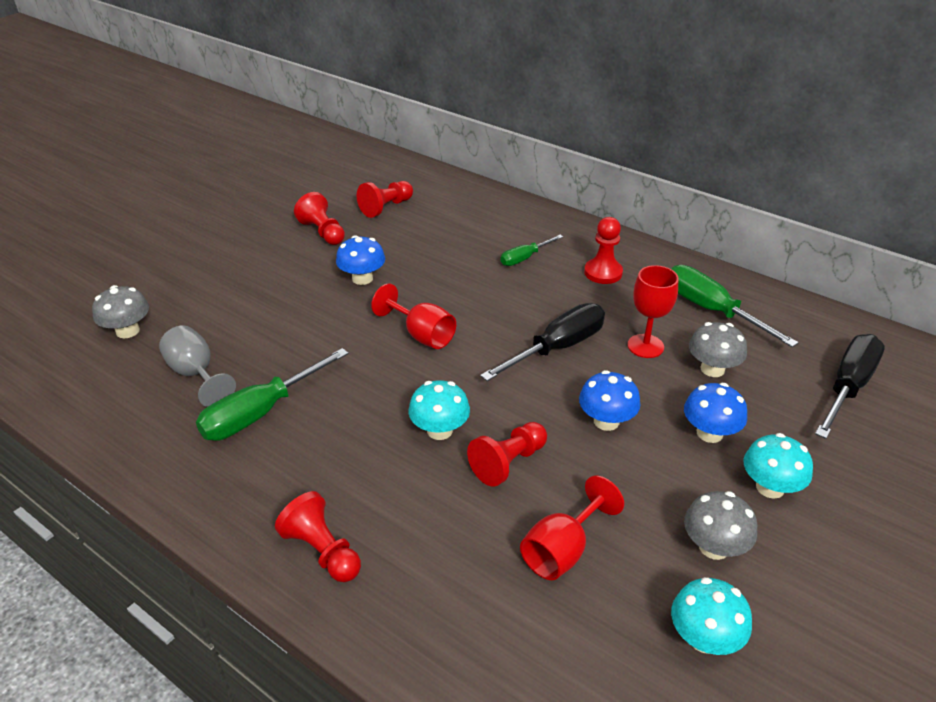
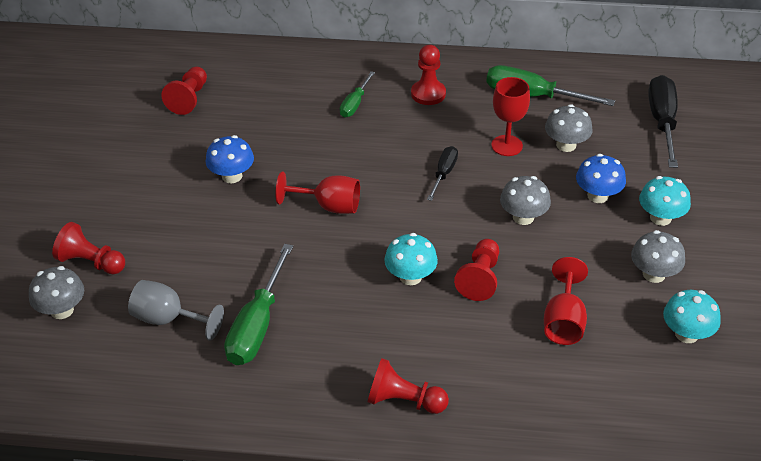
camera: 30 degrees left, 5 degrees up
(323, 232) = (152, 145): red pawn -> red pawn (91, 262)
(557, 348) = (444, 173): black screwdriver -> black screwdriver, size x0.57
(606, 421) = (523, 217): blue mushroom -> grey mushroom

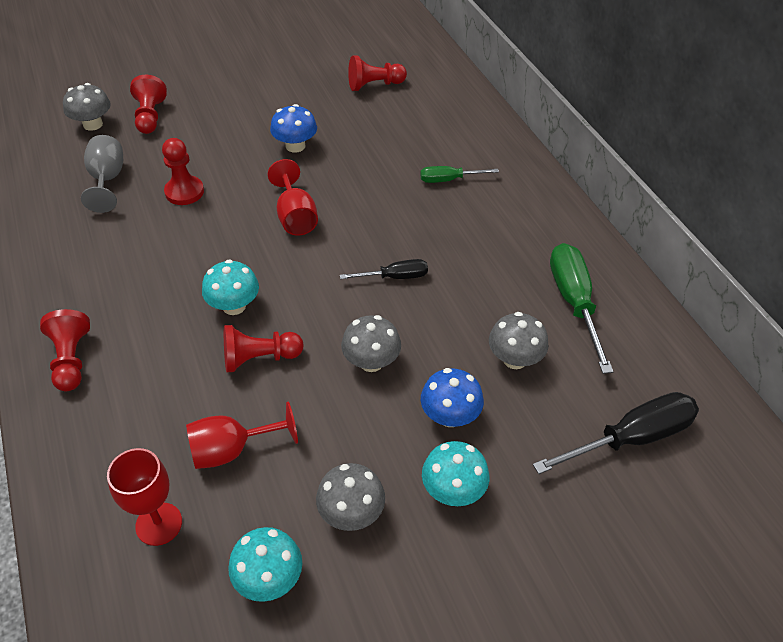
camera: 60 degrees right, 5 degrees up
(257, 325) = (123, 231): green screwdriver -> none
(428, 94) = (507, 222): red pawn -> red pawn (184, 192)
(507, 145) = (474, 310): red goblet -> red goblet (159, 524)

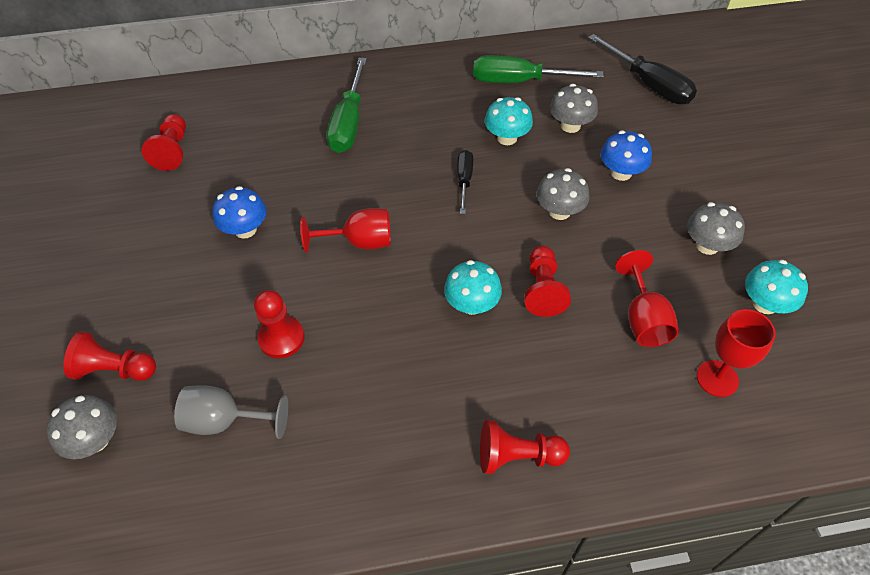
camera: 75 degrees left, 5 degrees up
(448, 180) = (349, 123): green screwdriver -> green screwdriver, size x1.76
(453, 490) = (688, 183): turquoise mushroom -> turquoise mushroom (507, 138)
(631, 438) = (649, 84): black screwdriver -> black screwdriver turned 150 degrees clockwise

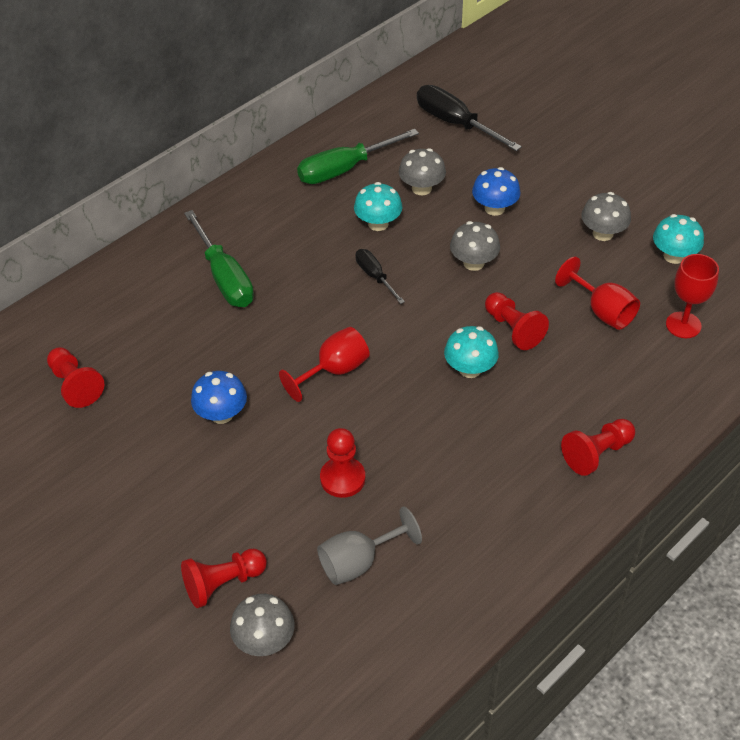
camera: 35 degrees left, 5 degrees down
(649, 84) = (455, 123): black screwdriver -> black screwdriver turned 150 degrees counterclockwise

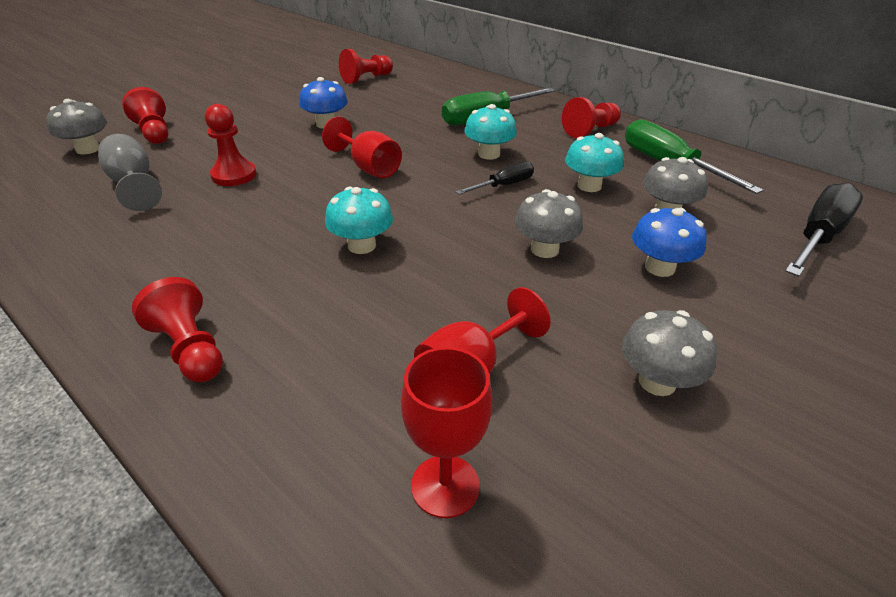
camera: 85 degrees right, 10 degrees down
(513, 329) = (428, 279): red pawn -> red pawn (590, 130)
(674, 256) = (637, 488): turquoise mushroom -> turquoise mushroom (489, 154)

